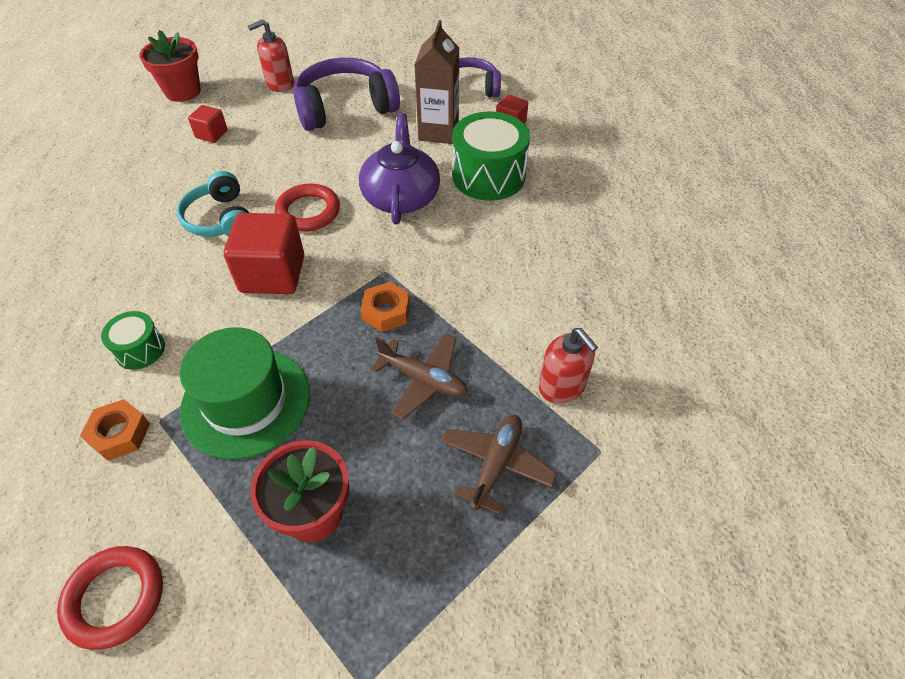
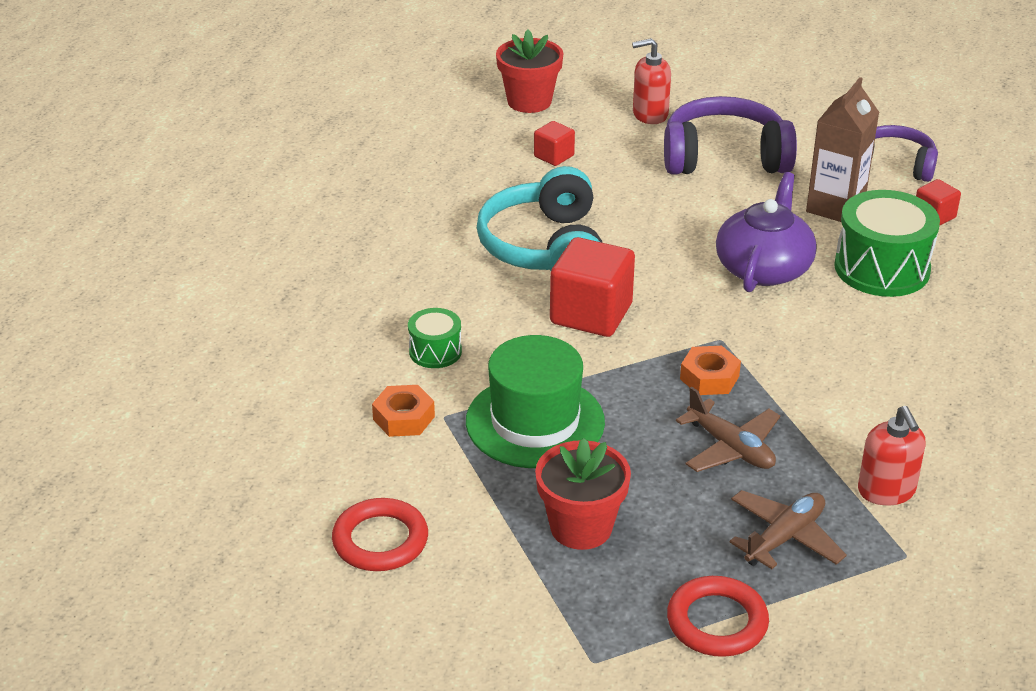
camera: 20 degrees right, 15 degrees down
(220, 219) = (545, 248): turquoise headphones -> turquoise headphones, size x1.55
(308, 211) = (648, 261): red ring -> red ring (717, 622)

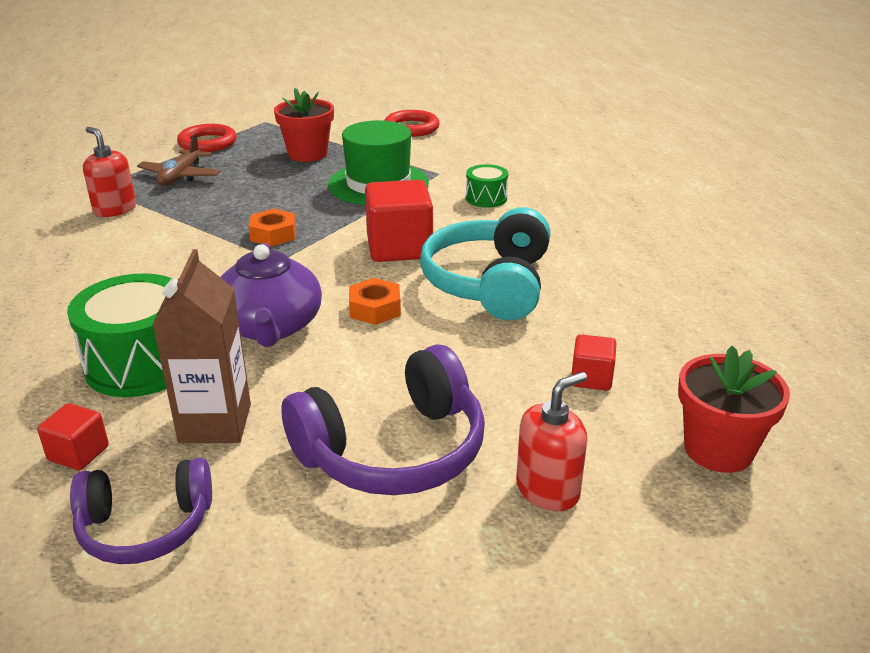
camera: 150 degrees right, 5 degrees down
(404, 418) = (461, 167): orange nut -> orange nut (375, 309)
(545, 248) = (489, 283): turquoise headphones -> turquoise headphones turned 135 degrees counterclockwise
(730, 448) = (235, 203): brown plane -> none

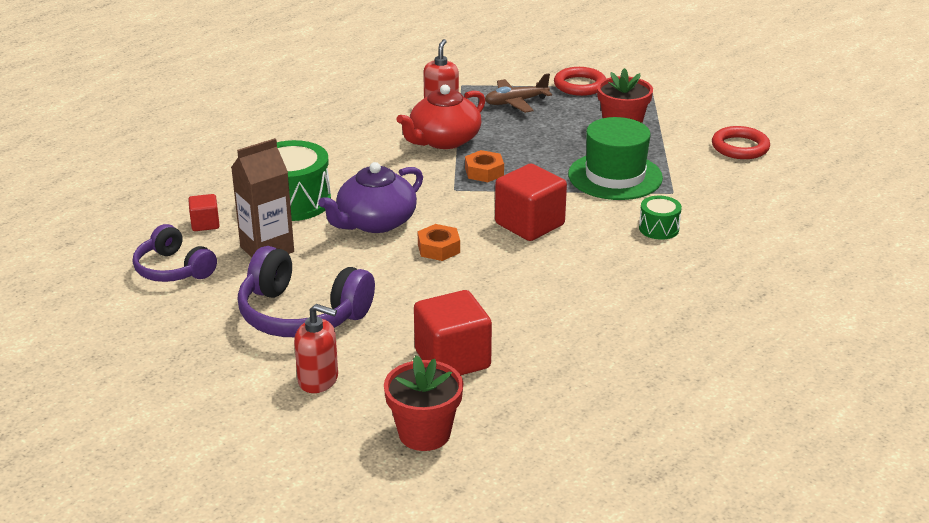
camera: 55 degrees right, 0 degrees up
(180, 232) = (443, 140): none -> red teapot
(489, 283) = (526, 278): turquoise headphones -> none
(591, 378) = (452, 359): red cube -> red cube, size x1.94

